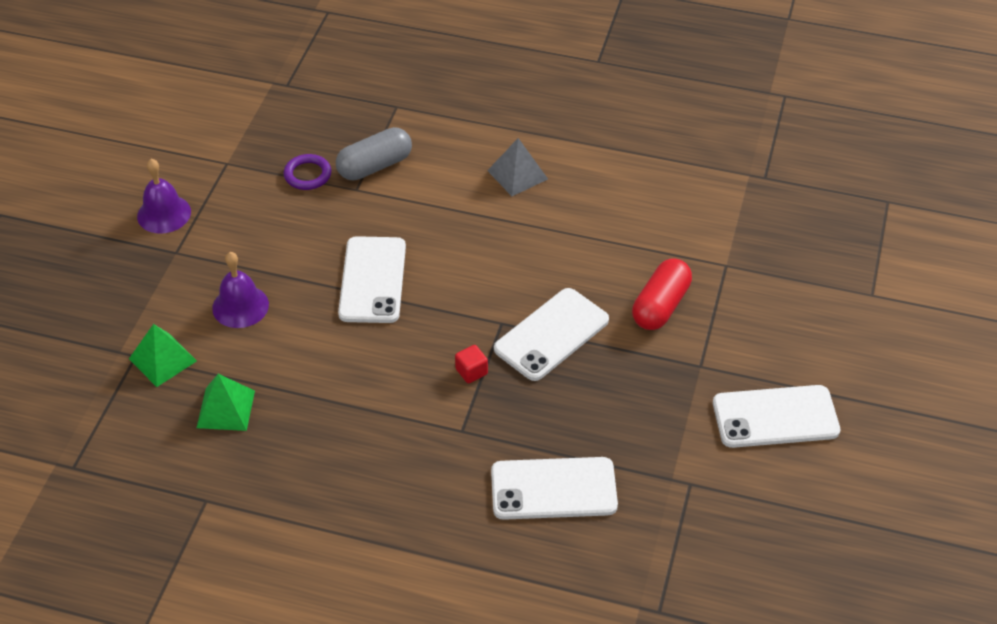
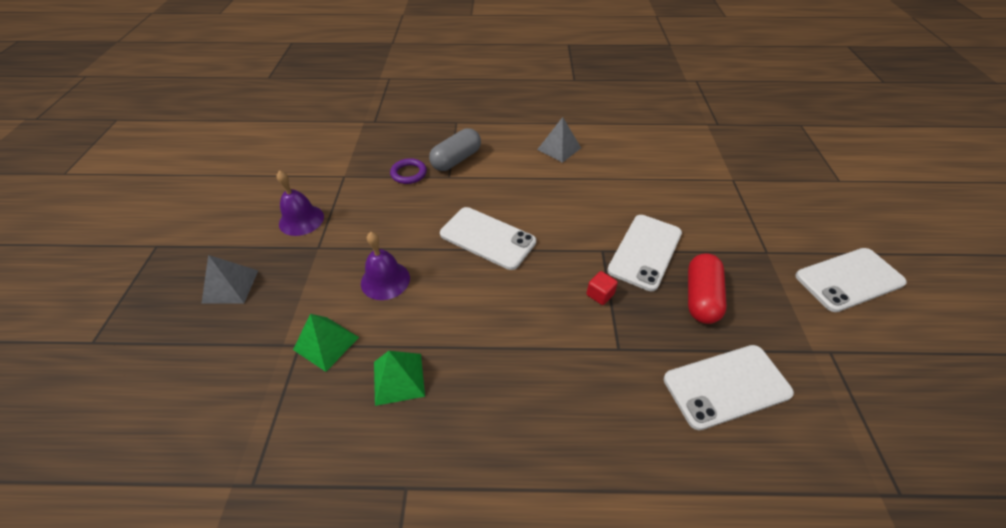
camera: 15 degrees left, 0 degrees up
(75, 278) = (230, 286): none -> grey pyramid
(373, 280) = (487, 238): white phone -> white phone turned 45 degrees counterclockwise
(660, 306) = (709, 215): red capsule -> red capsule (701, 297)

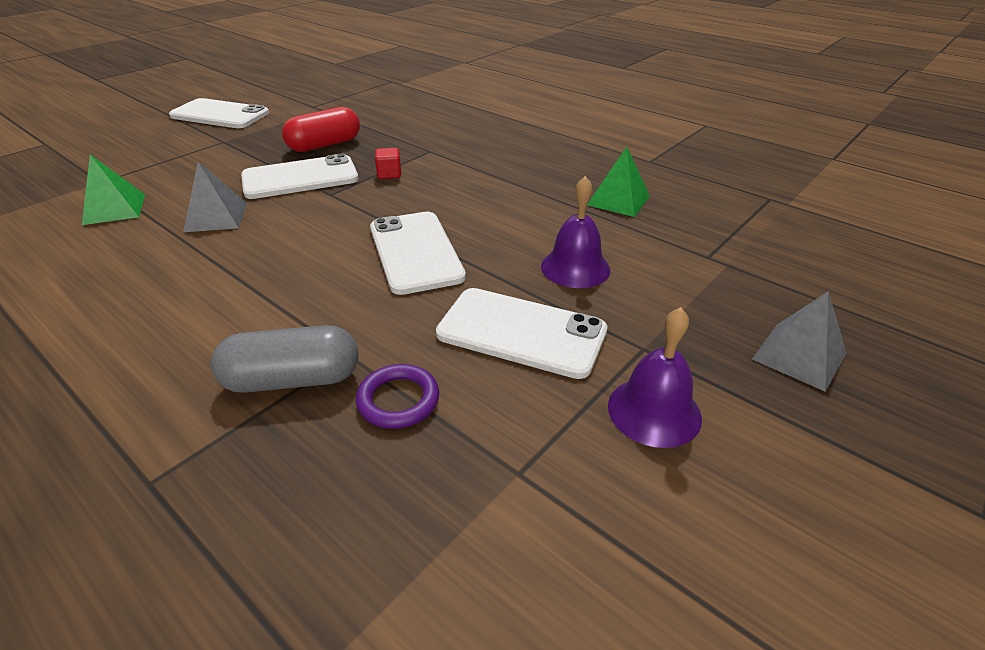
camera: 140 degrees left, 10 degrees down
(326, 343) = (676, 246): green pyramid -> green pyramid (114, 209)
(559, 148) = (139, 306): grey pyramid -> grey pyramid (216, 217)
(726, 386) = (397, 119): white phone -> white phone (521, 332)

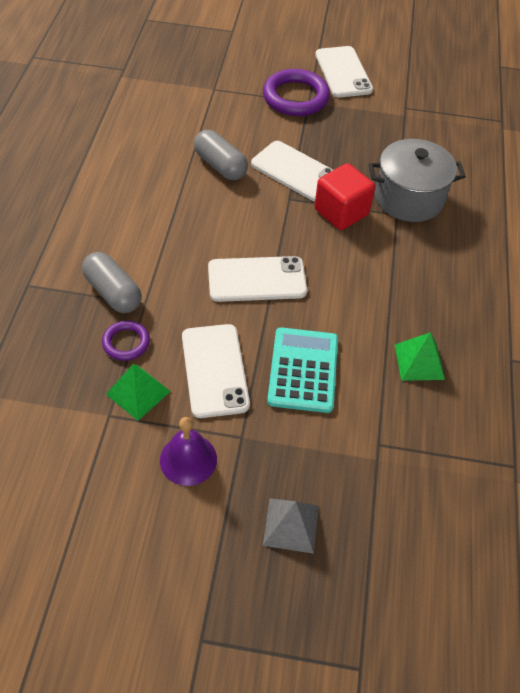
camera: 55 degrees right, 15 degrees up
(114, 209) = (193, 118): green pyramid -> green pyramid (138, 392)
(204, 145) = (295, 97): none -> purple ring
(216, 217) = (220, 166): grey pyramid -> grey capsule
(324, 145) = (351, 154): red capsule -> none
(389, 174) = (341, 212): red cube -> red cube, size x2.18
(415, 252) = (257, 279): white phone -> white phone turned 45 degrees clockwise
(419, 139) = (409, 198): none -> grey pot
(575, 268) = (303, 370): purple bell -> turquoise calculator

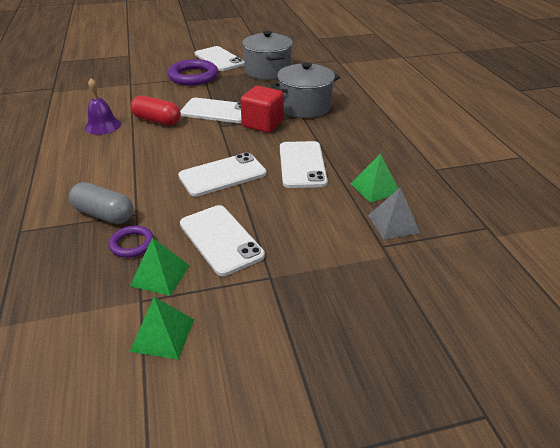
camera: 20 degrees left, 15 degrees down
(114, 462) = (162, 335): none -> green pyramid
(188, 459) = (232, 309): purple bell -> purple bell (103, 126)
(220, 166) = (157, 121): grey capsule -> red capsule
(291, 525) = (351, 325): grey pyramid -> grey pyramid (393, 223)
(303, 370) = (293, 218): turquoise calculator -> none
(354, 295) = (302, 164): none -> white phone
(395, 115) = (267, 71): none -> grey pot

